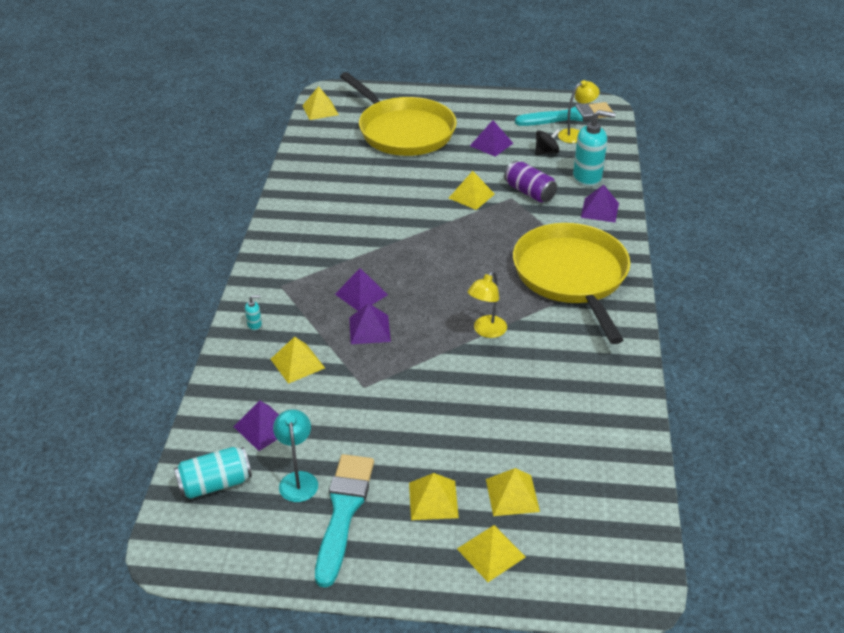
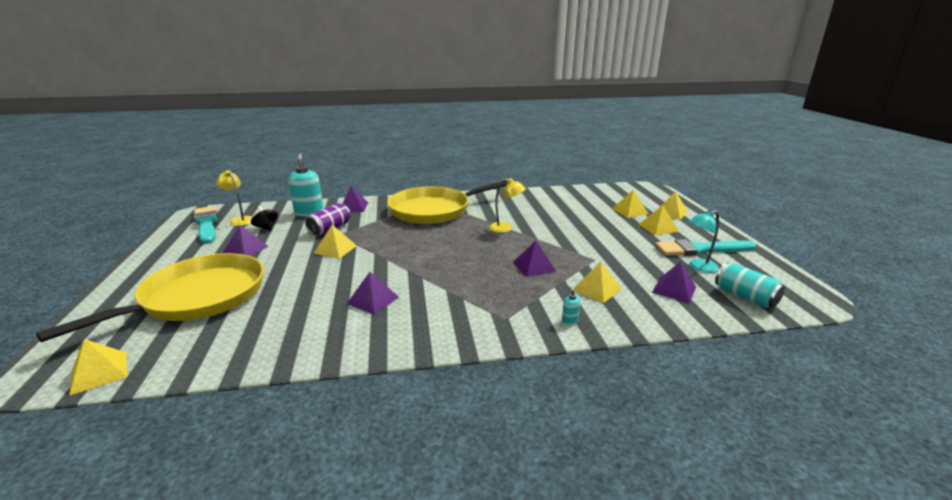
camera: 105 degrees left, 15 degrees down
(361, 294) = (494, 276): purple pyramid -> purple pyramid (373, 300)

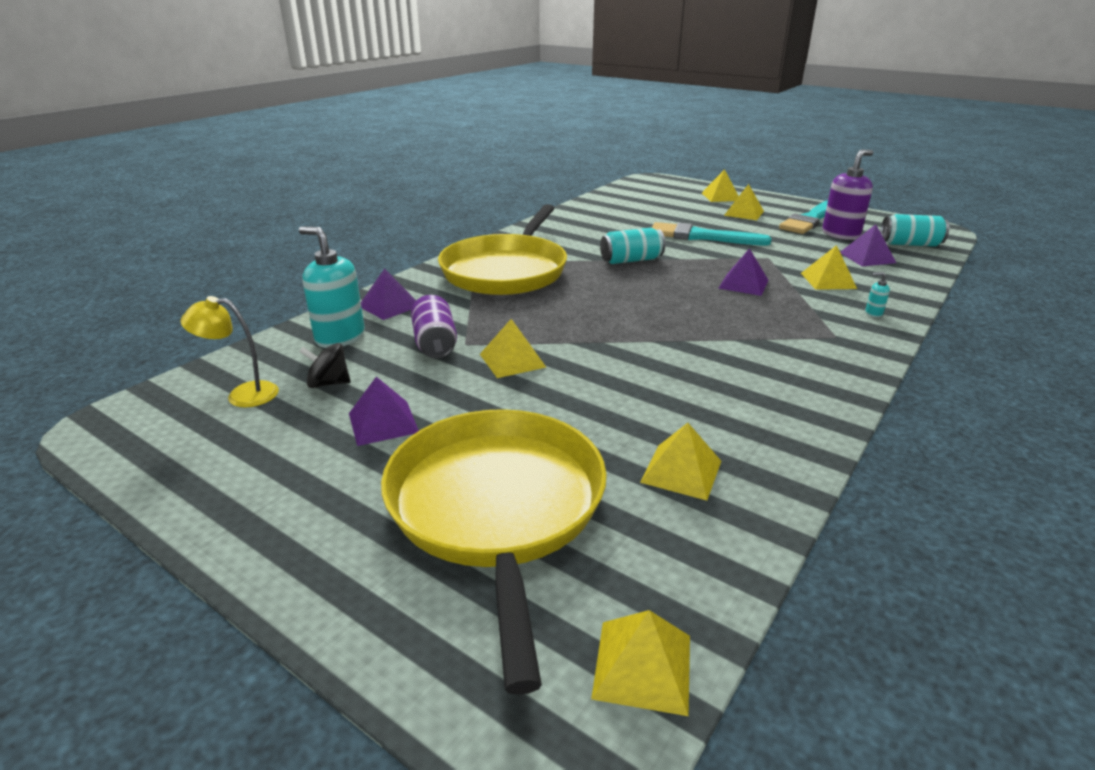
camera: 45 degrees left, 5 degrees up
(206, 224) = (190, 428): turquoise brush -> turquoise brush (702, 237)
(373, 300) = (701, 385): purple pyramid -> none
(506, 228) = (631, 260): yellow lamp -> turquoise can
(629, 211) = (689, 206): yellow pyramid -> yellow pyramid (681, 471)
(698, 267) = (840, 234): turquoise lamp -> purple soap dispenser

